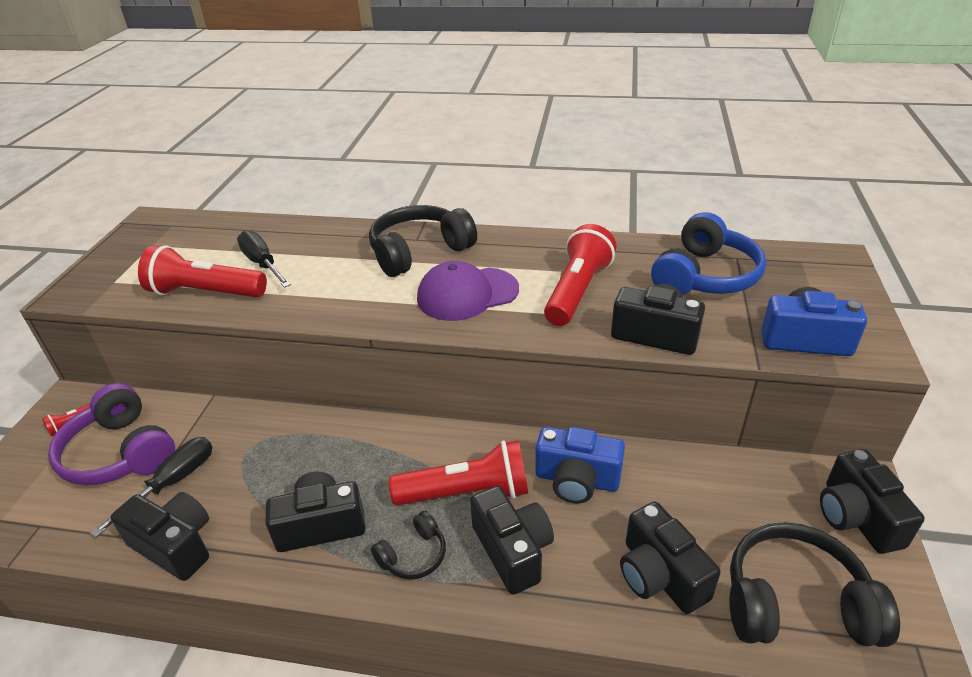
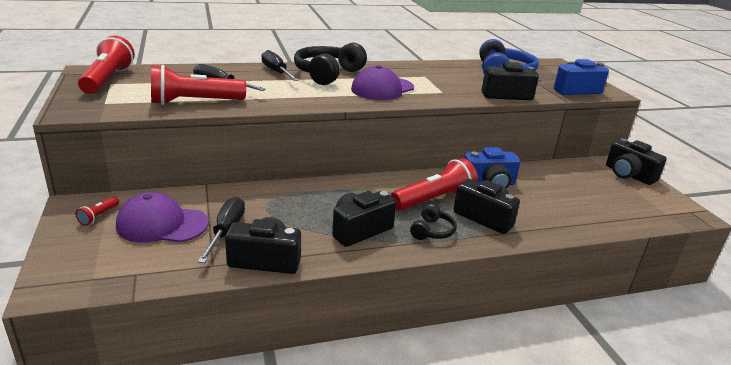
camera: 30 degrees left, 10 degrees down
(120, 453) = (162, 224): purple headphones -> purple cap
(355, 241) = (276, 72): none -> black screwdriver
(577, 291) = (444, 83): red flashlight -> red flashlight (107, 80)
(660, 575) = (567, 212): black camera -> none
(795, 603) = (633, 209): black headphones -> none

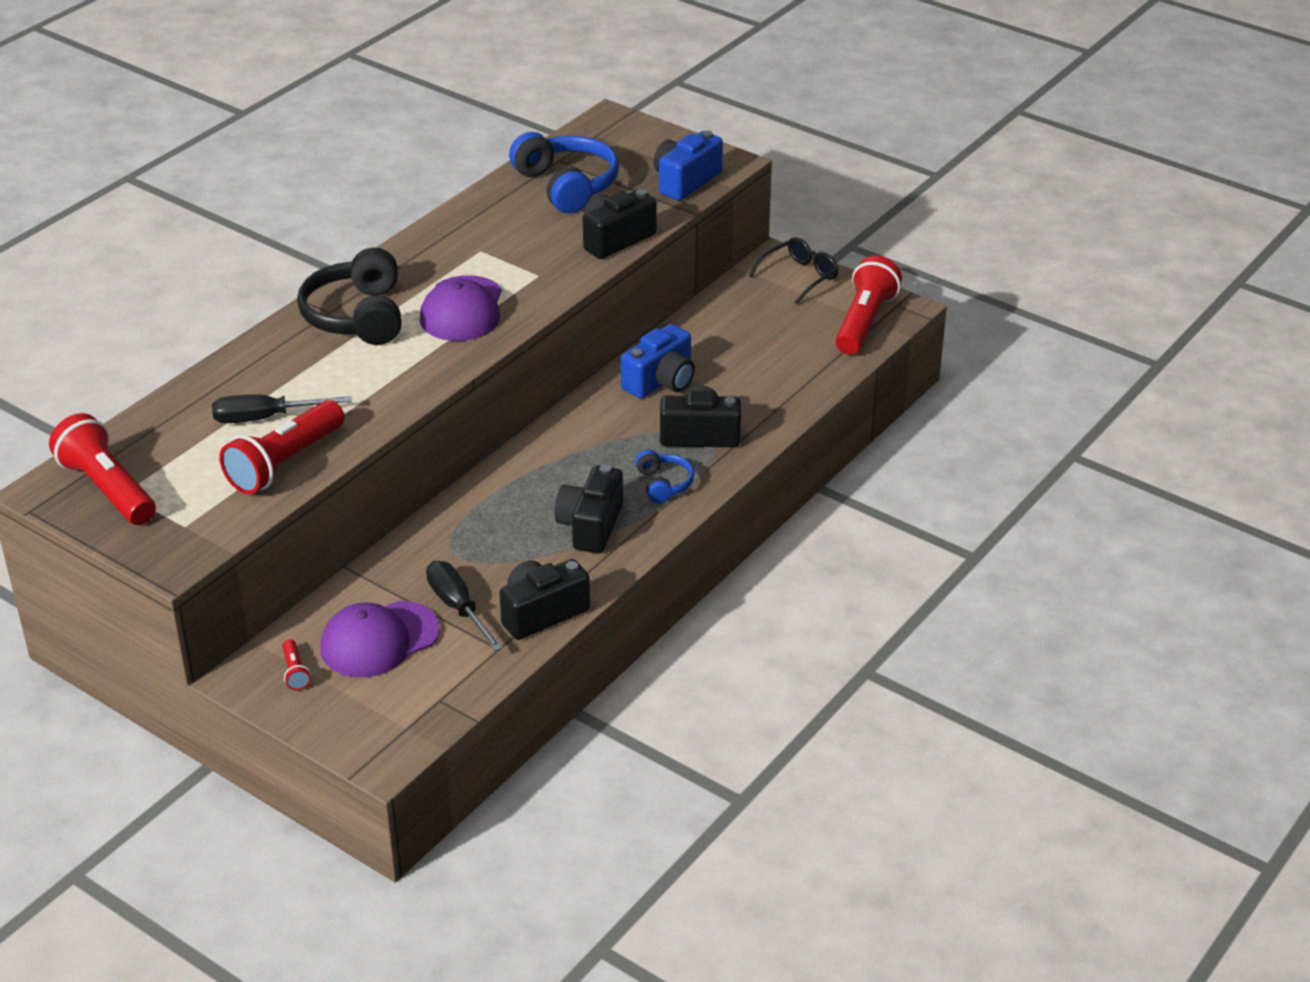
camera: 35 degrees left, 10 degrees up
(276, 72) = (289, 350): black screwdriver -> none
(432, 231) = (663, 484): black headphones -> blue headphones
(434, 199) = (624, 440): red flashlight -> red flashlight (864, 322)
(628, 175) = (800, 276): black camera -> black glasses

